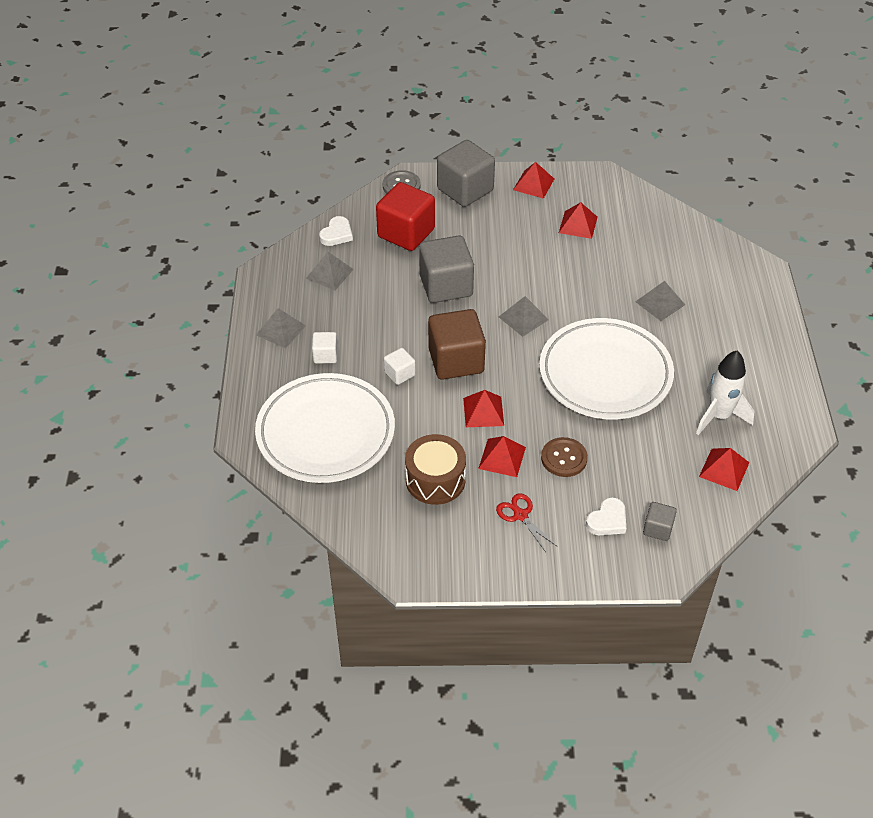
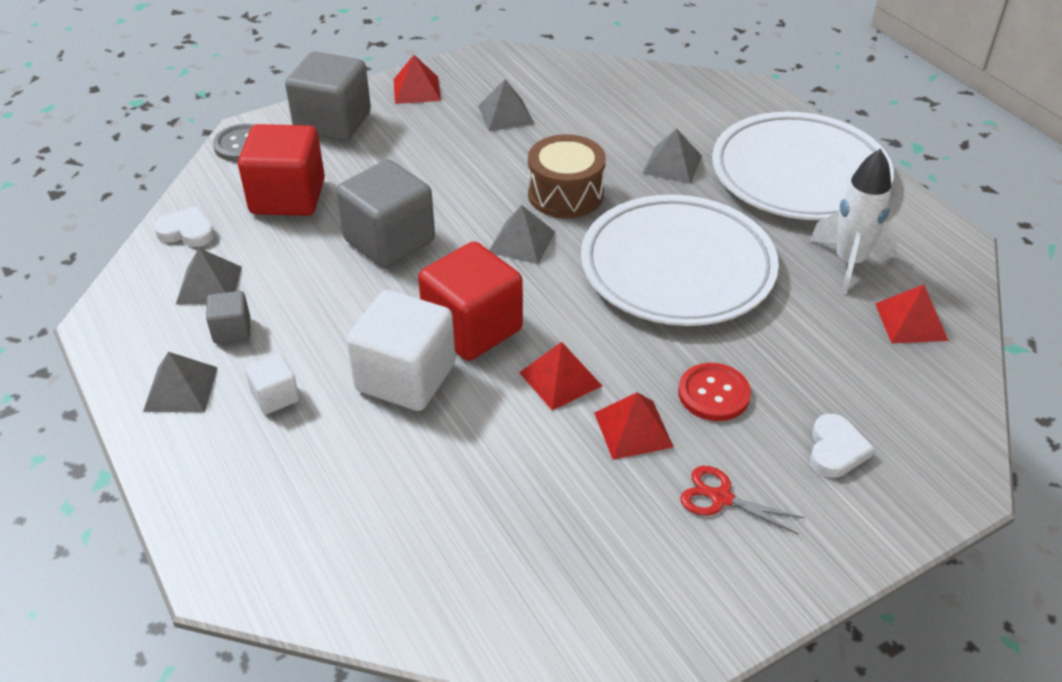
camera: 30 degrees left, 5 degrees down
(326, 433) = (351, 510): white plate -> white plate (799, 175)
(337, 234) = (187, 231): white heart -> white heart turned 75 degrees counterclockwise
(400, 374) = (405, 377): white cube -> white cube, size x2.05
(435, 480) = (565, 504): brown drum -> brown drum (565, 194)
(456, 360) = (472, 328): brown cube -> red cube
(564, 458) = (713, 394): brown button -> red button
(578, 224) = (505, 115): red pyramid -> grey pyramid
(658, 529) = (904, 431): grey cube -> grey cube (232, 330)

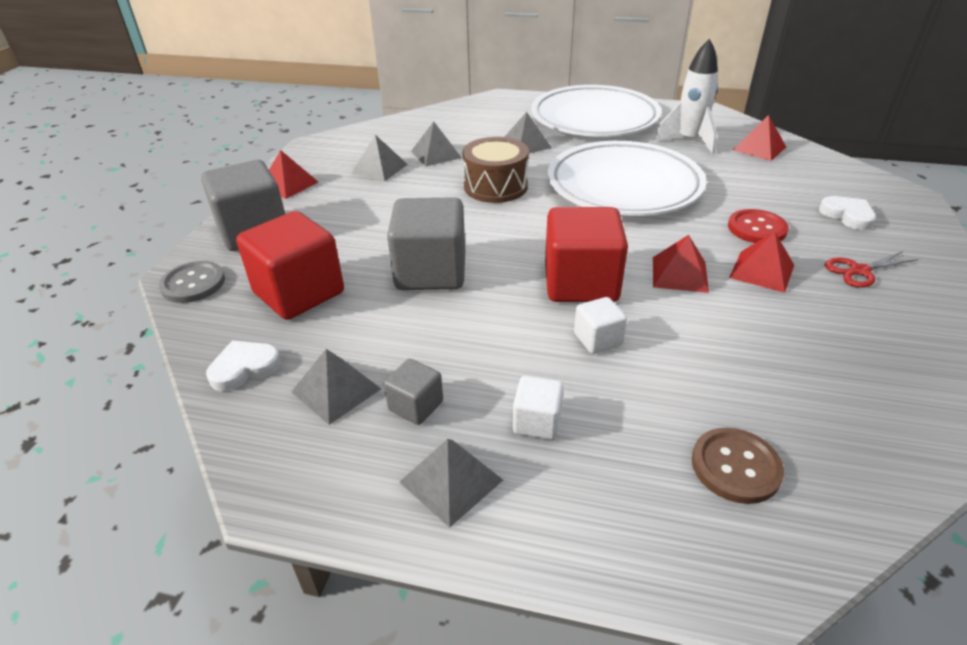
camera: 45 degrees left, 5 degrees down
(331, 523) = (735, 467): none -> brown button
(405, 377) = (598, 339): white cube -> white cube, size x0.49
(521, 241) = (517, 222): grey pyramid -> grey pyramid (436, 154)

